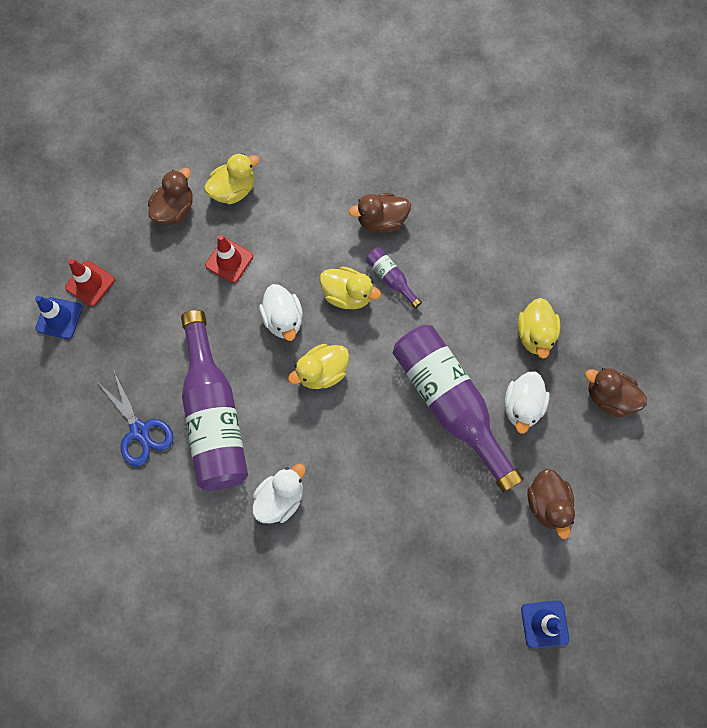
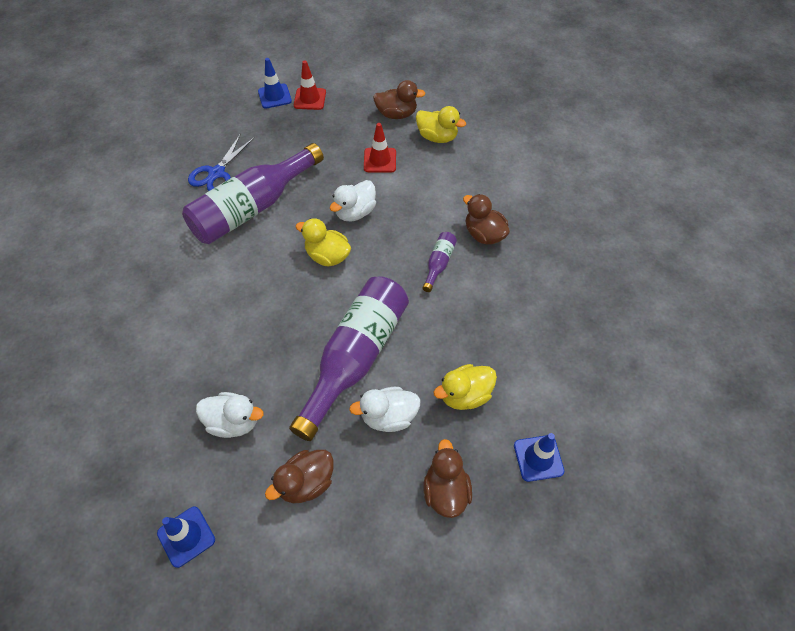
camera: 60 degrees right, 15 degrees down
(280, 498) = (208, 278): white duck -> white duck (233, 422)
(347, 295) = (404, 242): yellow duck -> none
(617, 312) = (538, 458): none -> blue traffic cone

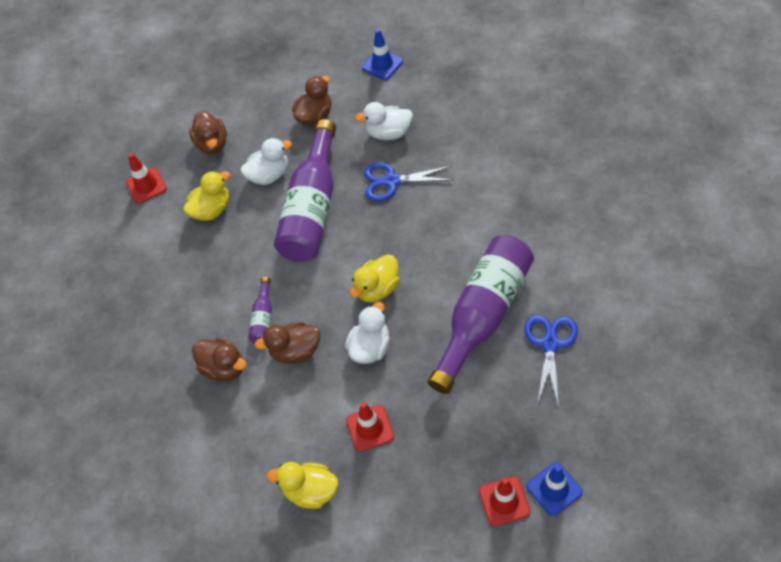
camera: 170 degrees right, 0 degrees up
(262, 358) = (391, 181): none -> blue scissors
(327, 256) = (377, 289): yellow duck -> yellow duck turned 120 degrees clockwise
(396, 114) = (376, 514): brown duck -> brown duck (295, 351)
(538, 458) = (146, 185): blue traffic cone -> red traffic cone

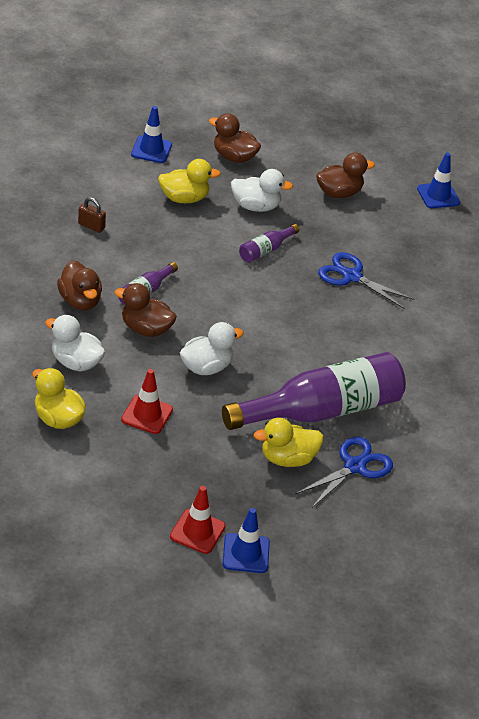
camera: 25 degrees right, 15 degrees down
(146, 185) = (151, 150): red traffic cone -> blue traffic cone
(167, 292) = (91, 226): none -> brown padlock
(212, 144) = (234, 157): brown duck -> brown duck turned 105 degrees clockwise
(312, 208) = (265, 250): purple bottle -> purple bottle, size x0.42
(377, 289) = (256, 335): yellow duck -> yellow duck (287, 459)
(388, 133) = (388, 244): white duck -> white duck (76, 362)

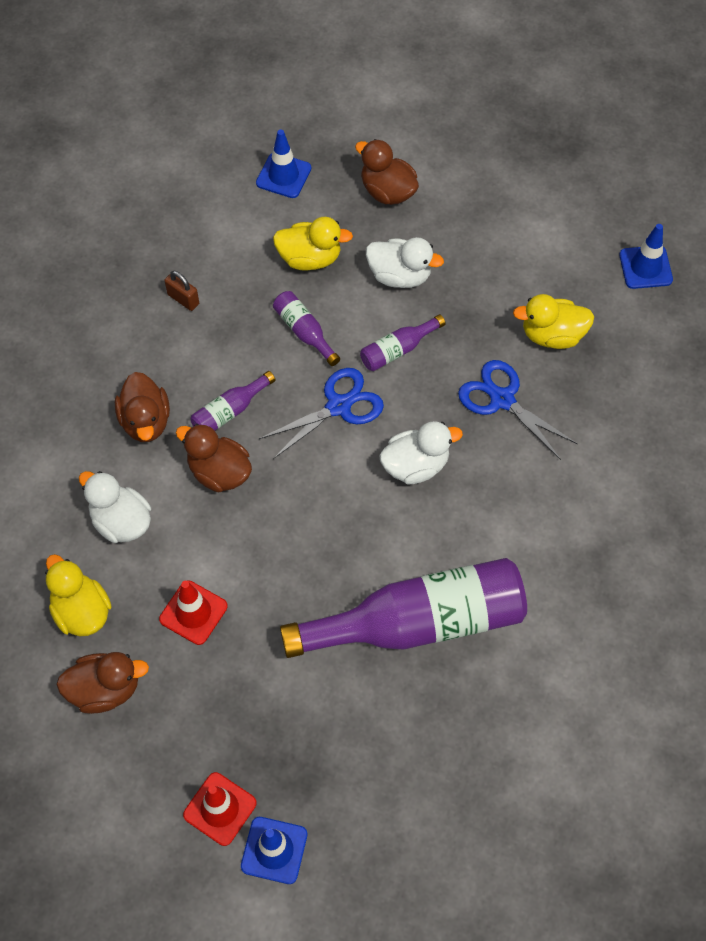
camera: 15 degrees right, 20 degrees up
(191, 242) = (304, 332): none -> purple bottle
(206, 367) = (284, 540): white duck -> white duck (415, 465)
(287, 459) = (358, 699): yellow duck -> yellow duck (552, 335)
(339, 193) = (513, 257): brown duck -> brown duck (105, 689)
(355, 466) = (443, 718): blue scissors -> blue scissors (339, 406)

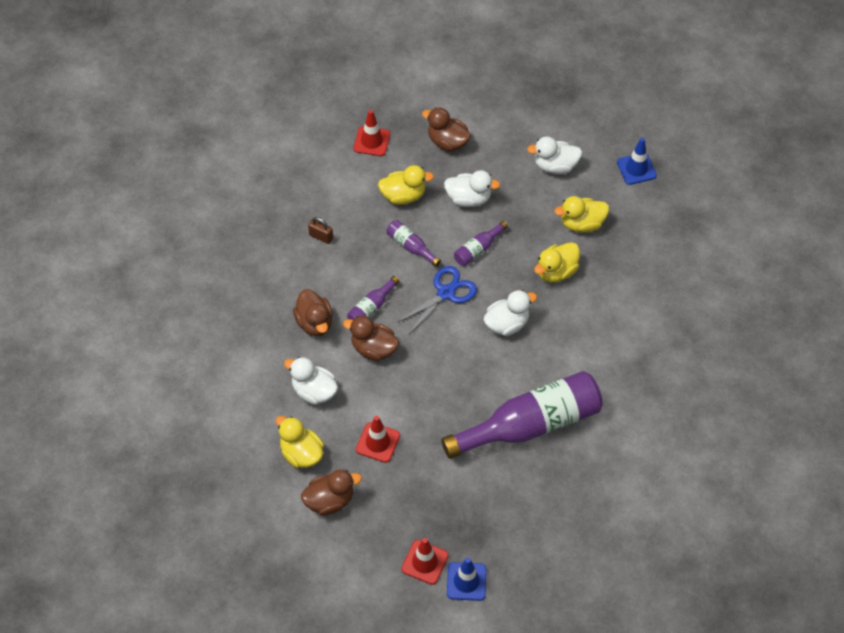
camera: 10 degrees left, 5 degrees down
(283, 176) = (372, 141): blue traffic cone -> red traffic cone
(502, 399) = (556, 272): blue scissors -> yellow duck
(530, 247) = (555, 166): none -> white duck

